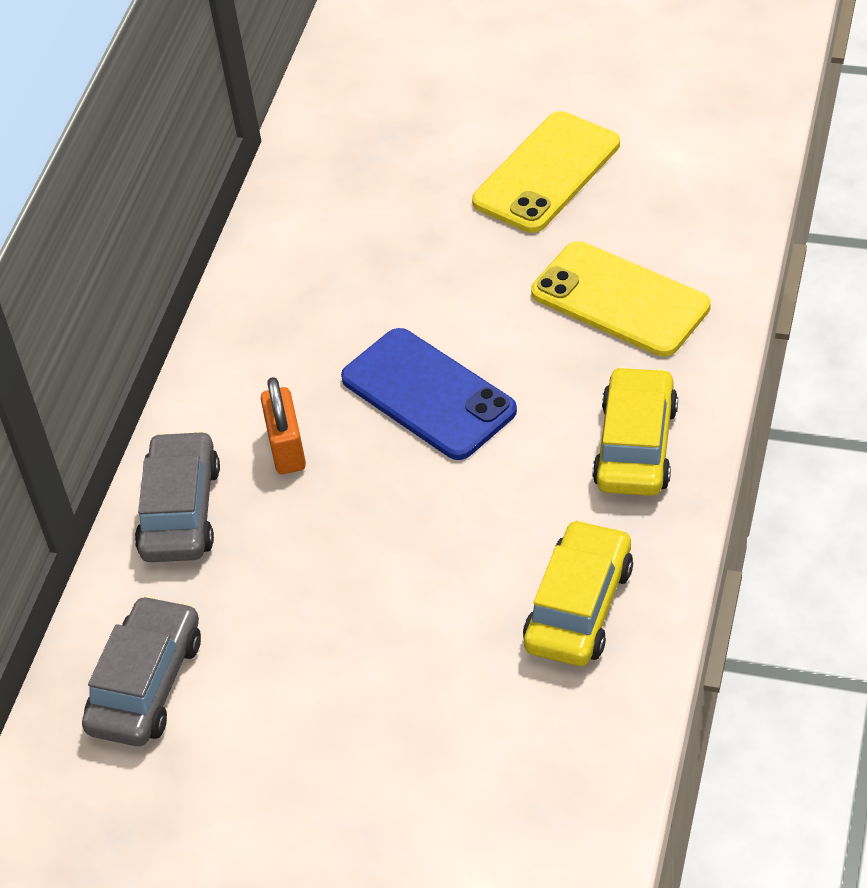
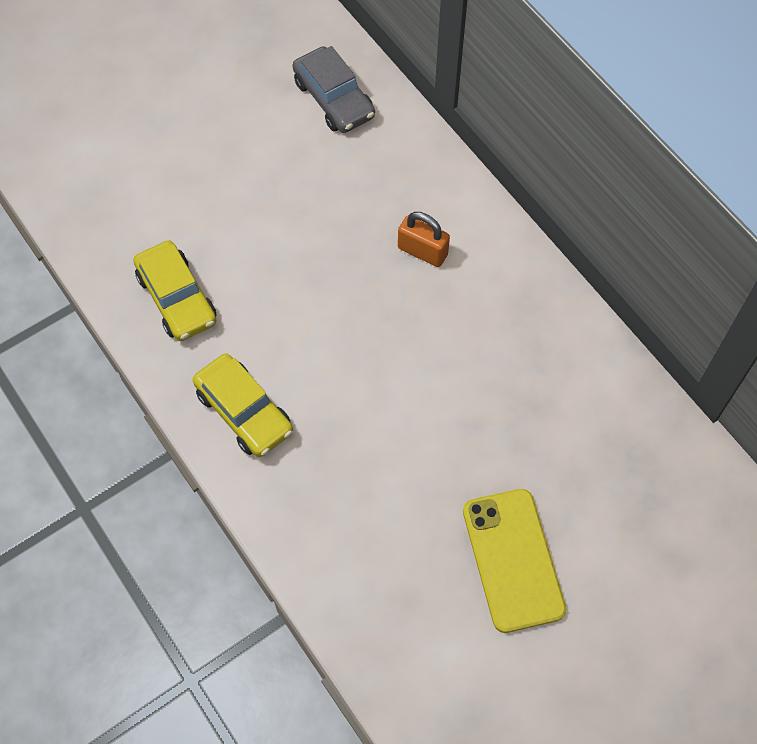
camera: 125 degrees right, 15 degrees up
(180, 510) = (429, 178): grey car -> none
(428, 394) = (390, 344): blue phone -> none
(620, 300) = (358, 501): yellow phone -> none

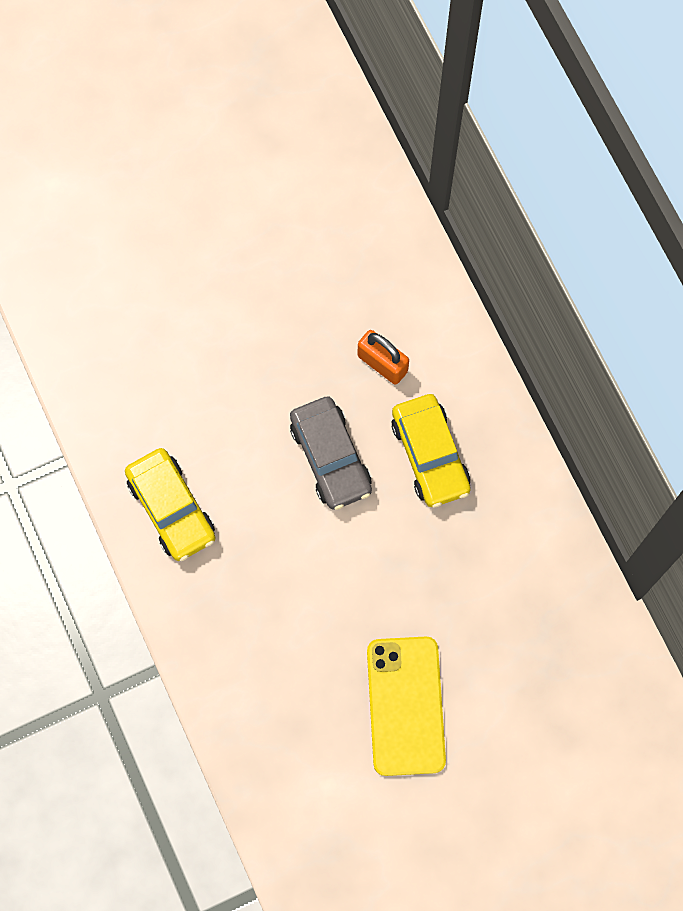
camera: 10 degrees right, 10 degrees up
(177, 298) = (123, 374): yellow car -> yellow car (430, 455)
(334, 99) = (323, 169): grey car -> grey car (330, 457)

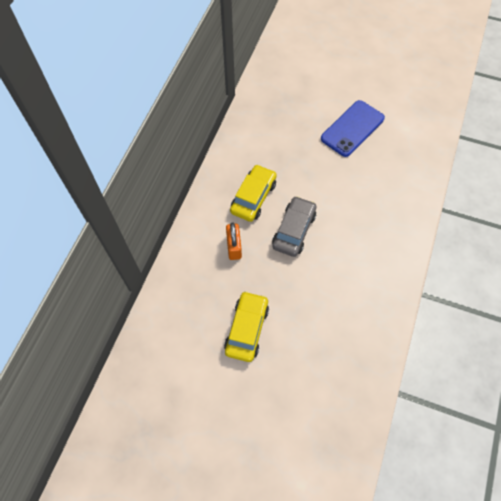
camera: 135 degrees left, 10 degrees down
(171, 508) = (381, 268): yellow car -> yellow car (247, 329)
(405, 706) = (352, 128): yellow phone -> blue phone

